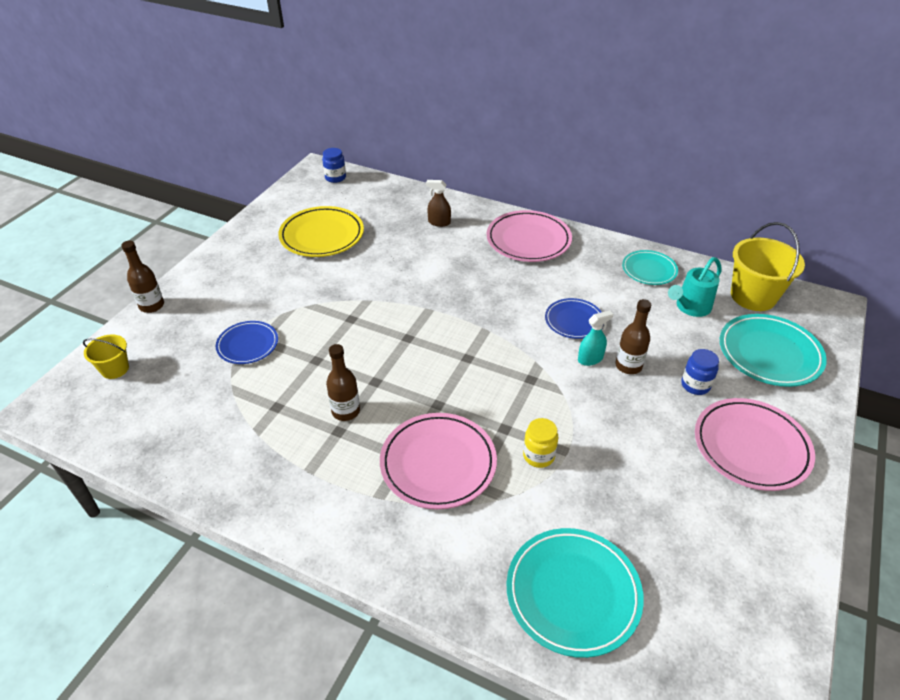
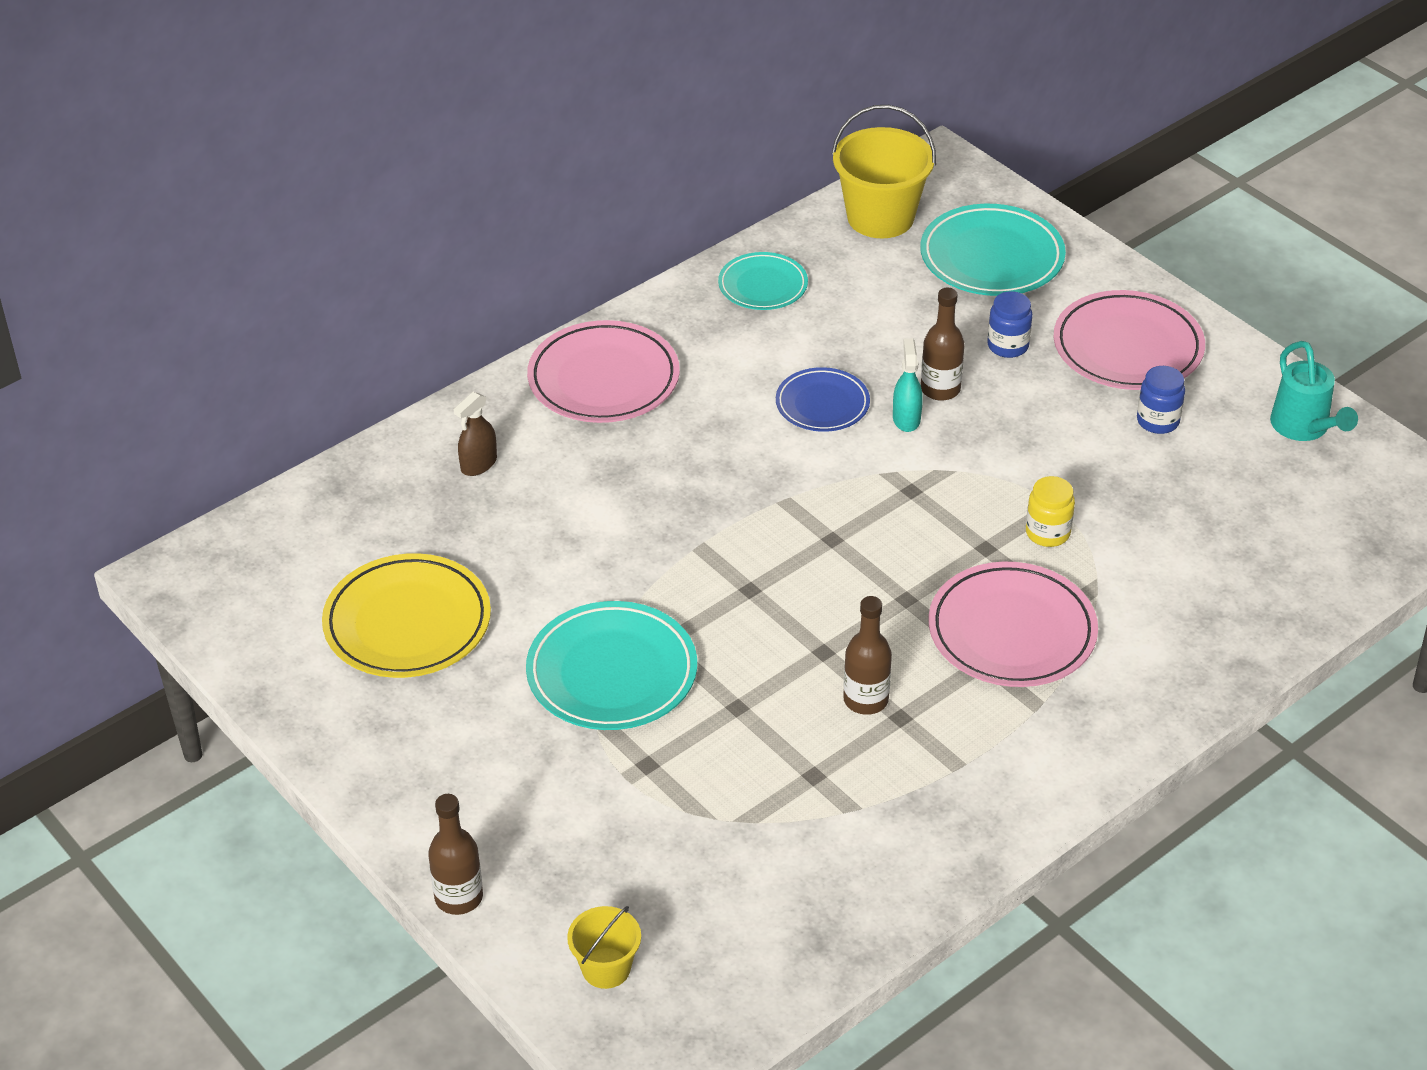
camera: 65 degrees left, 0 degrees up
(248, 345) = (650, 783): blue plate -> none
(335, 177) = (225, 558): blue jar -> blue jar (1157, 421)
(573, 593) = (1253, 578): turquoise plate -> turquoise plate (612, 672)
(690, 307) = (865, 283): turquoise watering can -> turquoise watering can (1303, 428)

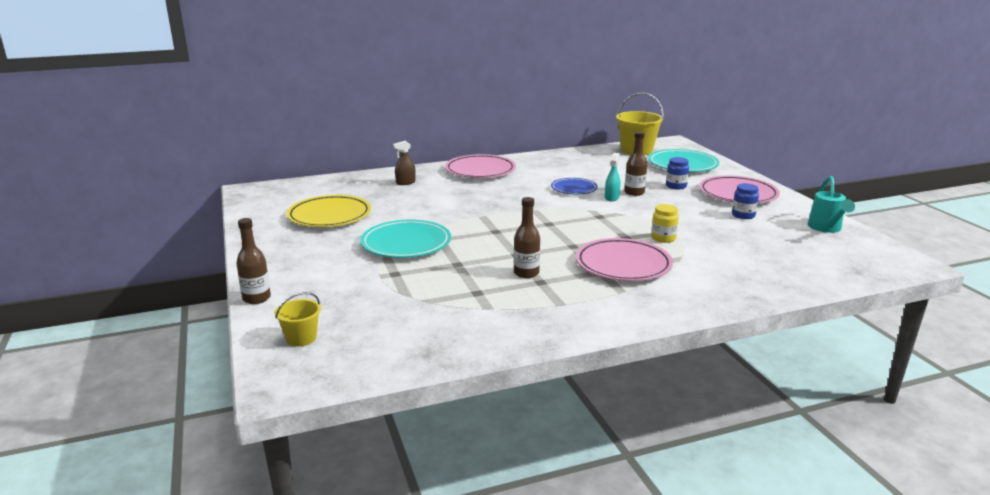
camera: 20 degrees right, 20 degrees down
(763, 286) = (570, 159): turquoise plate -> none

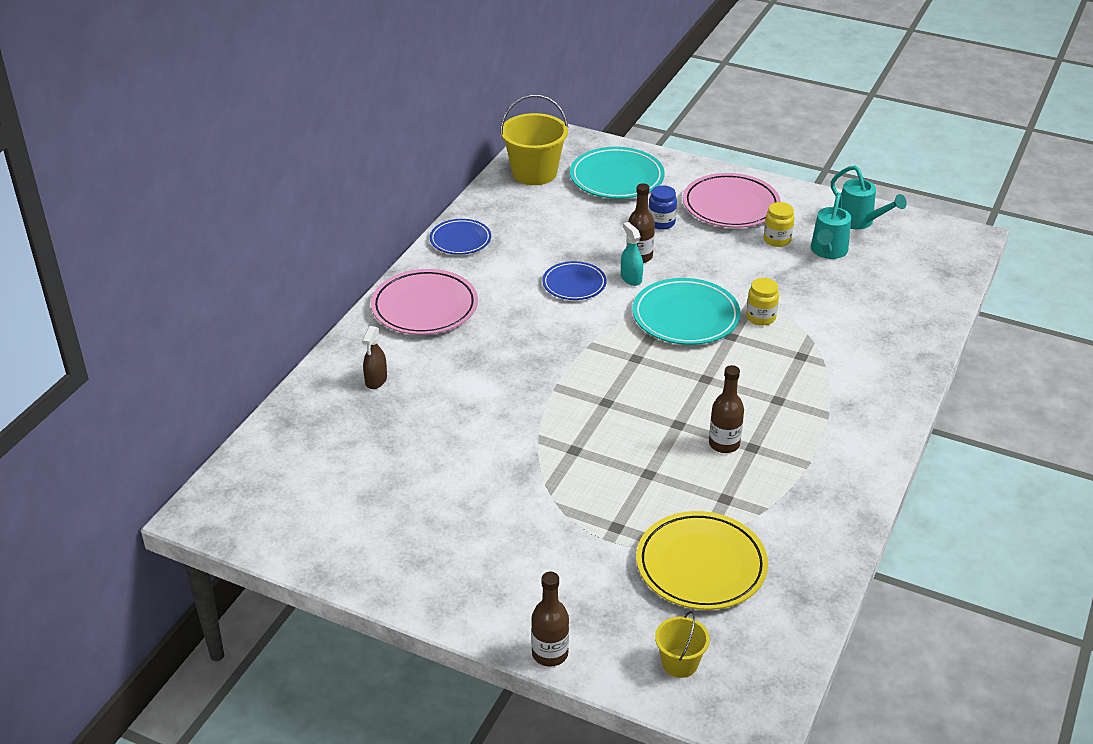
camera: 45 degrees left, 15 degrees up
(329, 216) = (394, 491): yellow plate -> yellow plate (701, 565)
(406, 244) = (553, 479): turquoise plate -> turquoise plate (685, 317)
(547, 158) = (460, 240): none -> blue plate
(623, 265) = (781, 378): pink plate -> none
(743, 215) = (777, 240): blue jar -> yellow jar
(772, 231) = (828, 251): none -> turquoise watering can

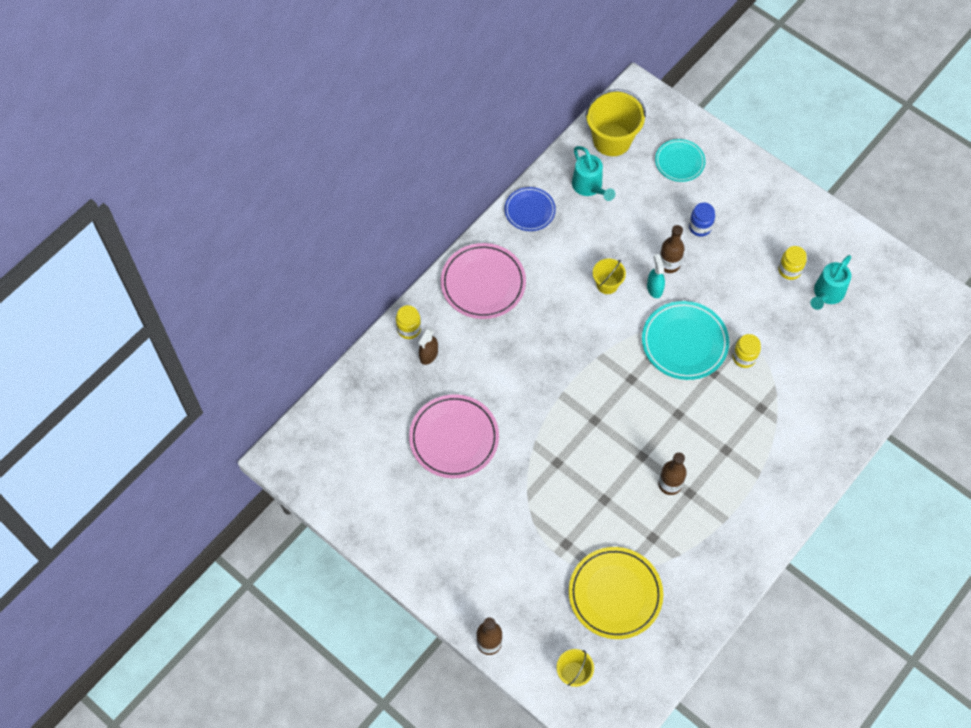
camera: 15 degrees right, 25 degrees up
(344, 361) = (409, 329): none -> yellow jar
(574, 284) = (607, 284): blue plate -> yellow bucket
(616, 178) = (679, 162): turquoise plate -> turquoise plate, size x0.61
(730, 206) = (765, 219): pink plate -> pink plate (454, 438)
(859, 221) = (867, 264): turquoise watering can -> turquoise watering can (589, 187)

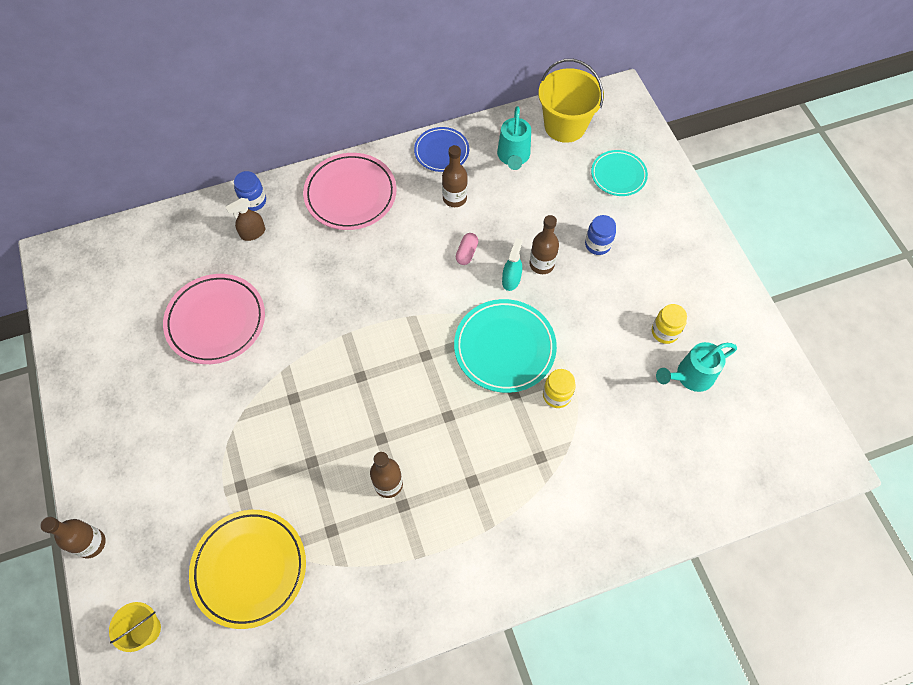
camera: 30 degrees right, 0 degrees up
(409, 329) = (253, 201): yellow jar -> blue jar
(567, 245) = (454, 198): none -> brown bottle
(607, 284) = (466, 253): yellow bucket -> pink capsule

